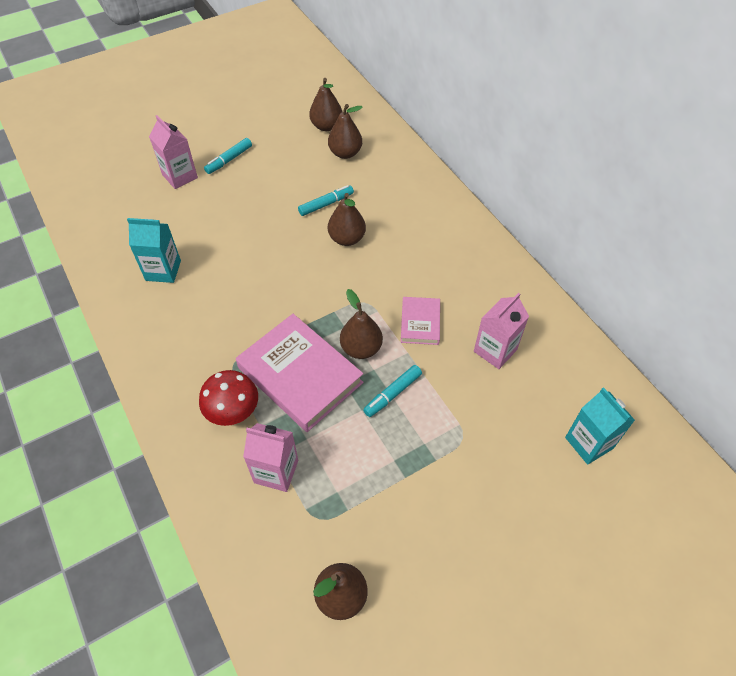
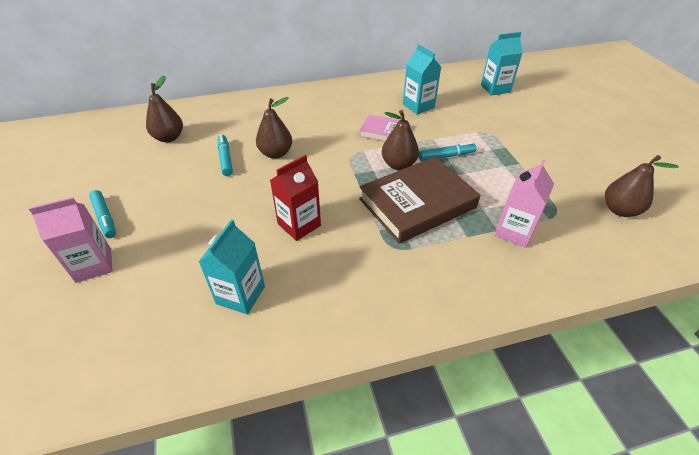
camera: 75 degrees left, 10 degrees down
(232, 410) = (447, 253): red mushroom -> none
(247, 286) = (299, 225): none -> red carton
(300, 375) = (417, 203): pink book -> brown book
(326, 126) = (121, 143): brown pear -> none
(393, 394) = (446, 156): turquoise marker -> turquoise marker turned 75 degrees counterclockwise
(495, 350) = (418, 106): pink carton -> turquoise carton

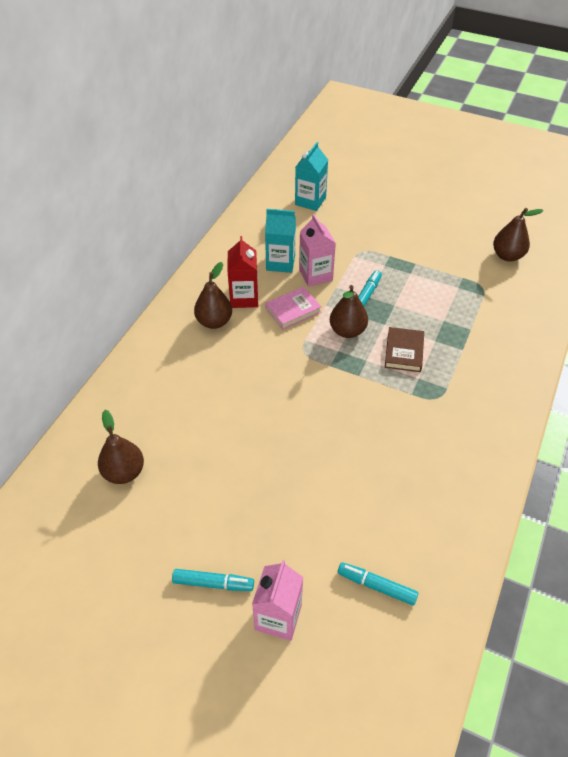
camera: 50 degrees left, 5 degrees up
(225, 159) = (214, 443): turquoise marker -> turquoise marker (377, 586)
(240, 295) = (407, 521): turquoise carton -> none
(276, 153) = (245, 401): brown pear -> brown pear (214, 322)
(299, 225) = (360, 440): red carton -> red carton (244, 298)
(417, 203) = (404, 352): brown book -> brown book, size x0.51
(514, 232) = (480, 322): pink carton -> pink carton (315, 275)

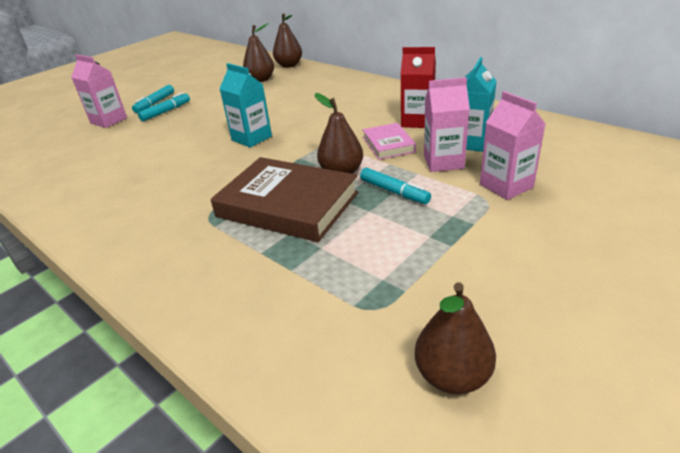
camera: 110 degrees right, 15 degrees down
(214, 322) = (389, 108): brown pear -> brown pear (289, 65)
(310, 201) = (609, 172): turquoise carton -> turquoise carton (251, 138)
(341, 243) = (506, 186): none -> pink carton
(377, 586) = (79, 155): turquoise marker -> turquoise marker (166, 112)
(404, 352) = (287, 205): brown book -> brown book, size x1.94

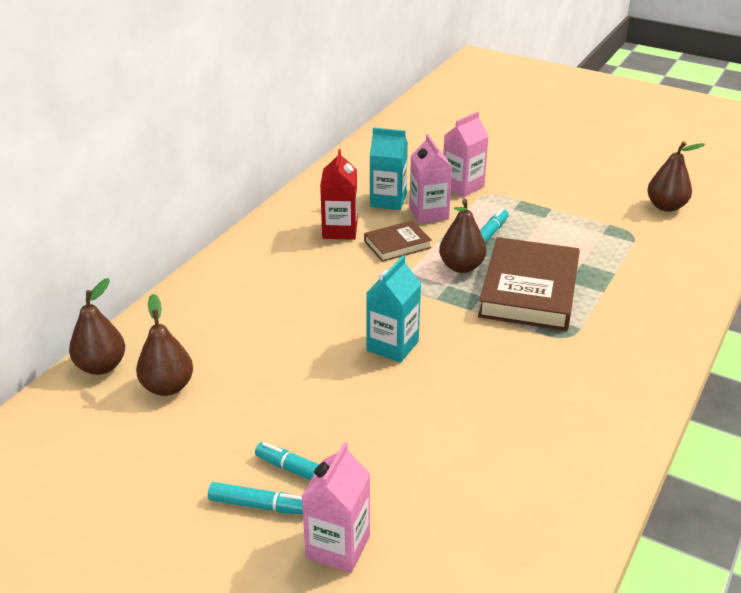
camera: 105 degrees left, 0 degrees up
(388, 144) = (397, 244): pink book -> brown book

